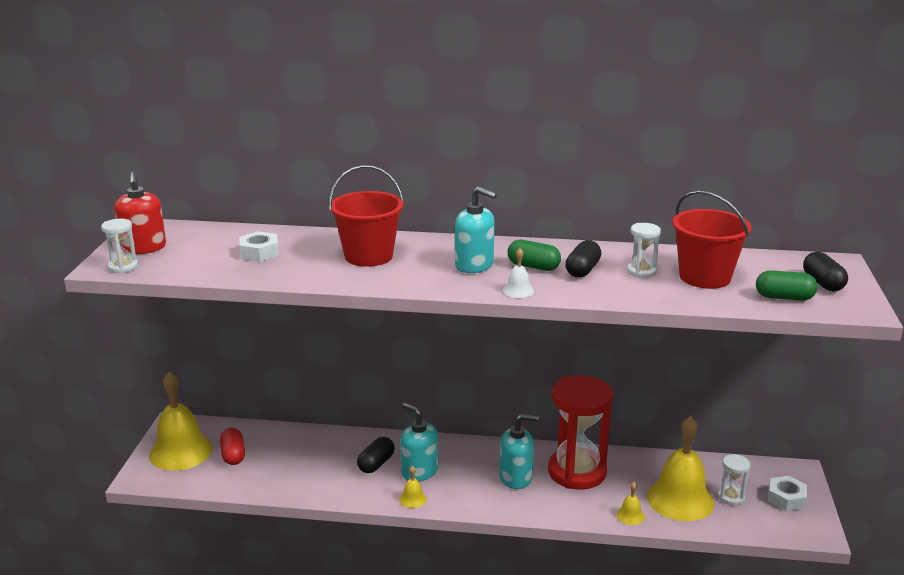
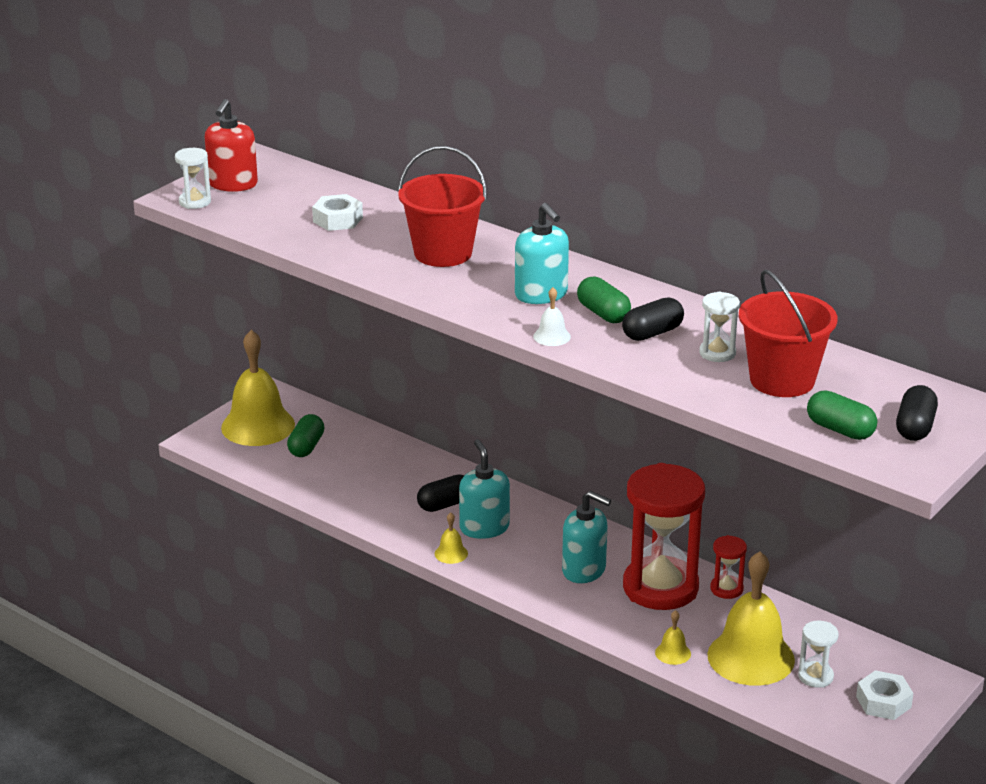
camera: 30 degrees right, 5 degrees up
(233, 455) = (306, 447): red capsule -> green capsule
(618, 457) = (726, 589): none -> red hourglass

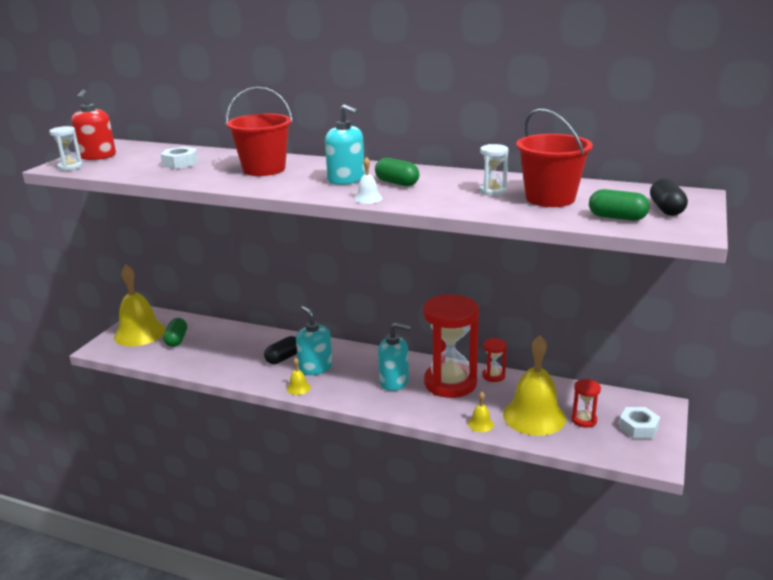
camera: 15 degrees left, 5 degrees down
(652, 333) = (439, 188): black capsule -> none
(815, 676) = (584, 420): white hourglass -> red hourglass

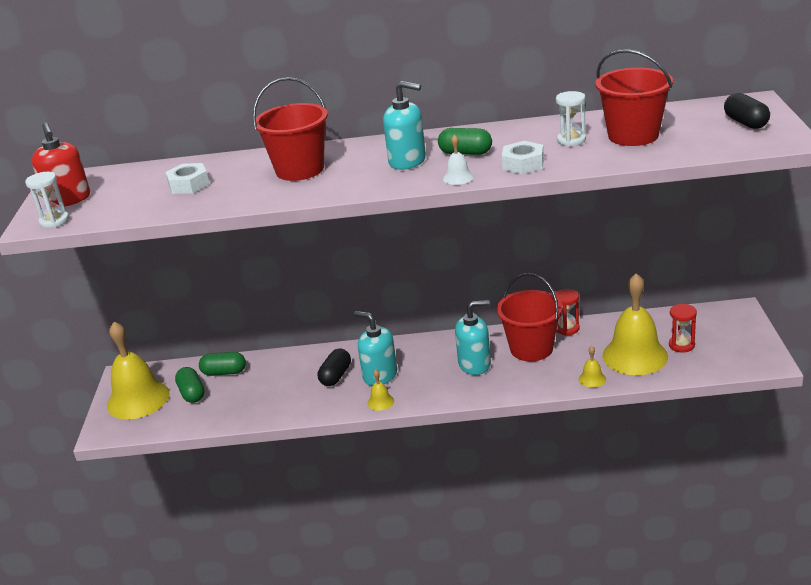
camera: 20 degrees left, 5 degrees up
(450, 383) = (531, 348): red hourglass -> red bucket
(617, 217) = (713, 142): green capsule -> green capsule (224, 372)
(638, 428) = (733, 337): white nut -> white nut (523, 164)

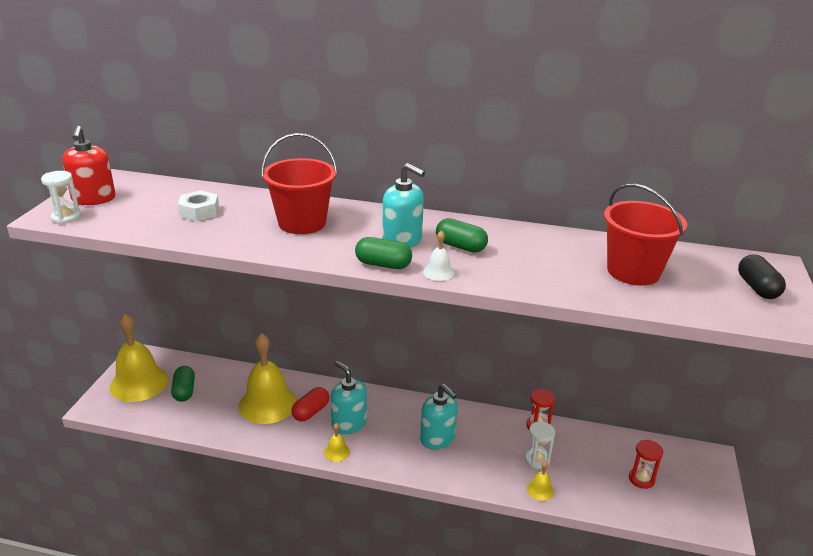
camera: 10 degrees right, 0 degrees up
(224, 372) = (221, 378): green capsule -> green capsule (383, 264)
(336, 376) = (311, 412): black capsule -> red capsule
(475, 364) = (437, 438): turquoise soap dispenser -> turquoise soap dispenser turned 45 degrees clockwise
(523, 164) = (508, 274): white nut -> none
(531, 348) = (496, 438): red bucket -> none
(571, 140) = (569, 260): white hourglass -> white hourglass (537, 460)
(635, 356) = (591, 477): yellow bell -> yellow bell (268, 404)

